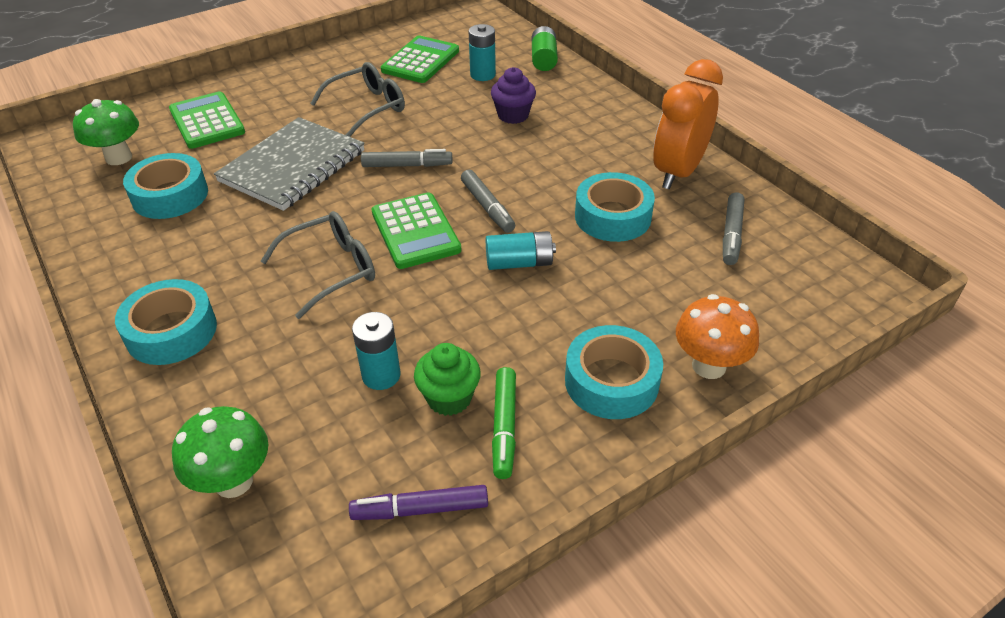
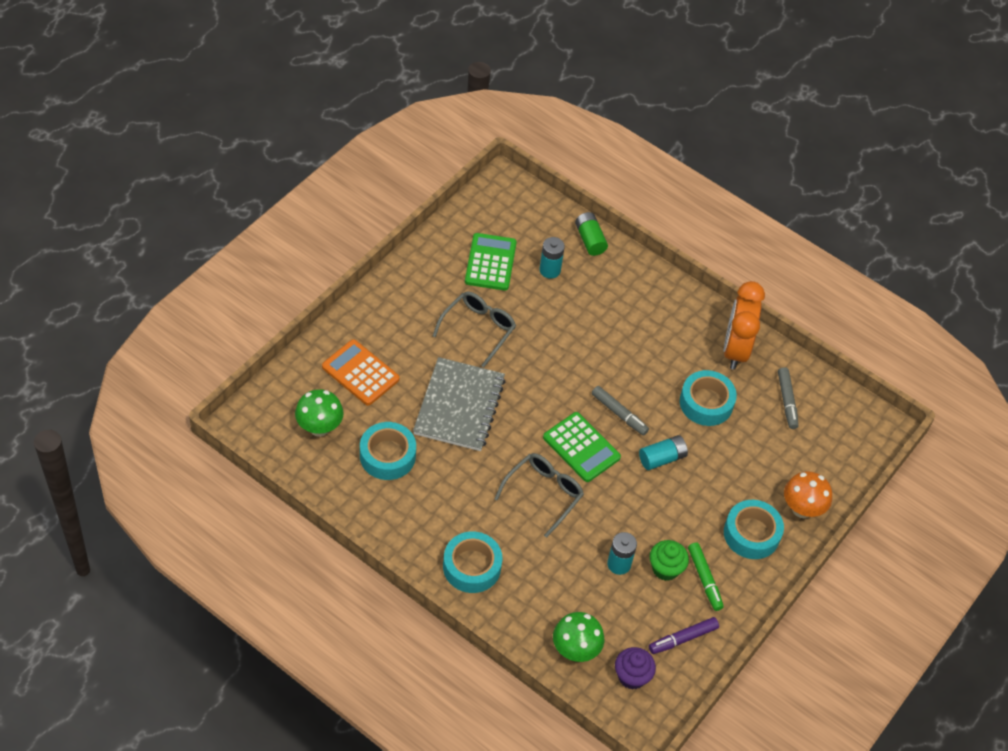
camera: 25 degrees left, 10 degrees up
(207, 121) = (360, 373): green calculator -> orange calculator
(407, 165) = (542, 386): grey marker -> none
(513, 115) = (595, 314): purple cupcake -> purple cupcake (632, 676)

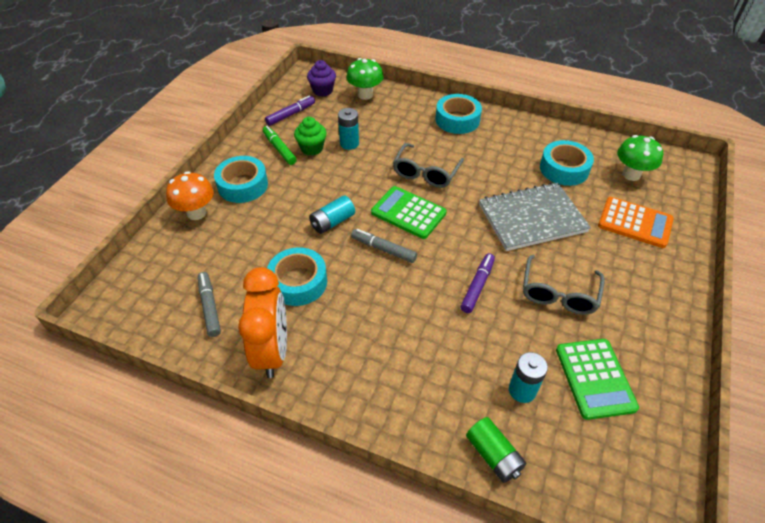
camera: 170 degrees right, 5 degrees down
(459, 406) = (532, 218): grey notebook -> grey notebook turned 75 degrees clockwise
(546, 355) = (477, 286): none -> purple marker

